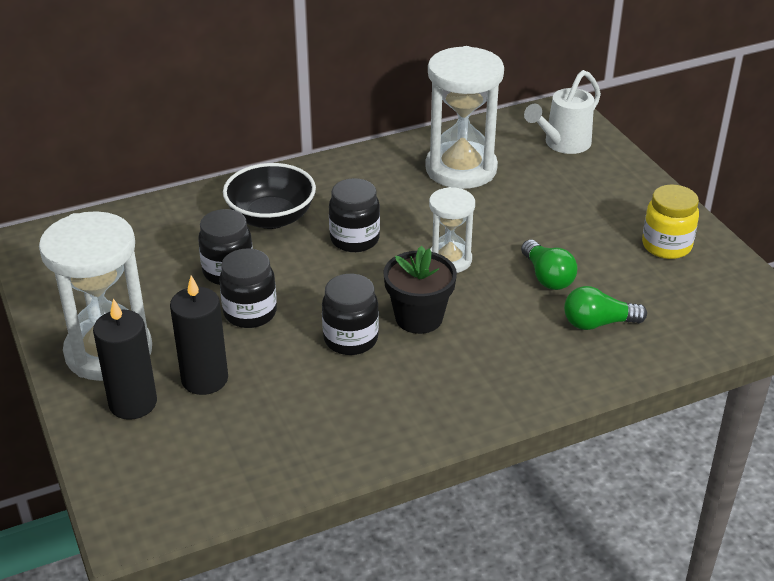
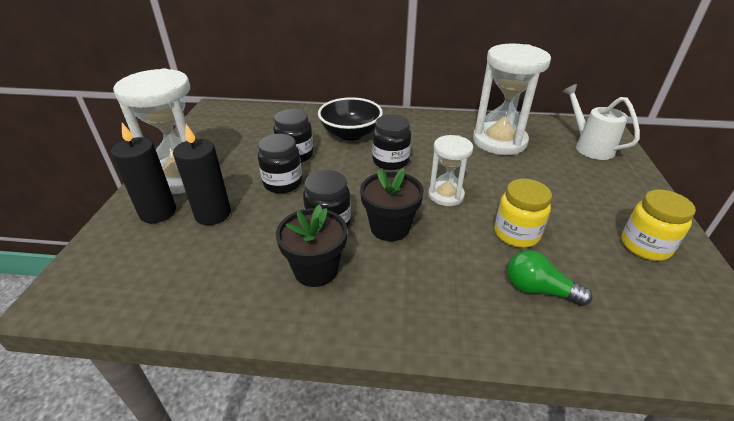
camera: 30 degrees right, 0 degrees up
(381, 388) = (316, 270): none -> black flower pot
(547, 277) = (516, 234): green light bulb -> yellow jar
(563, 144) = (589, 147): white watering can -> white watering can turned 75 degrees clockwise

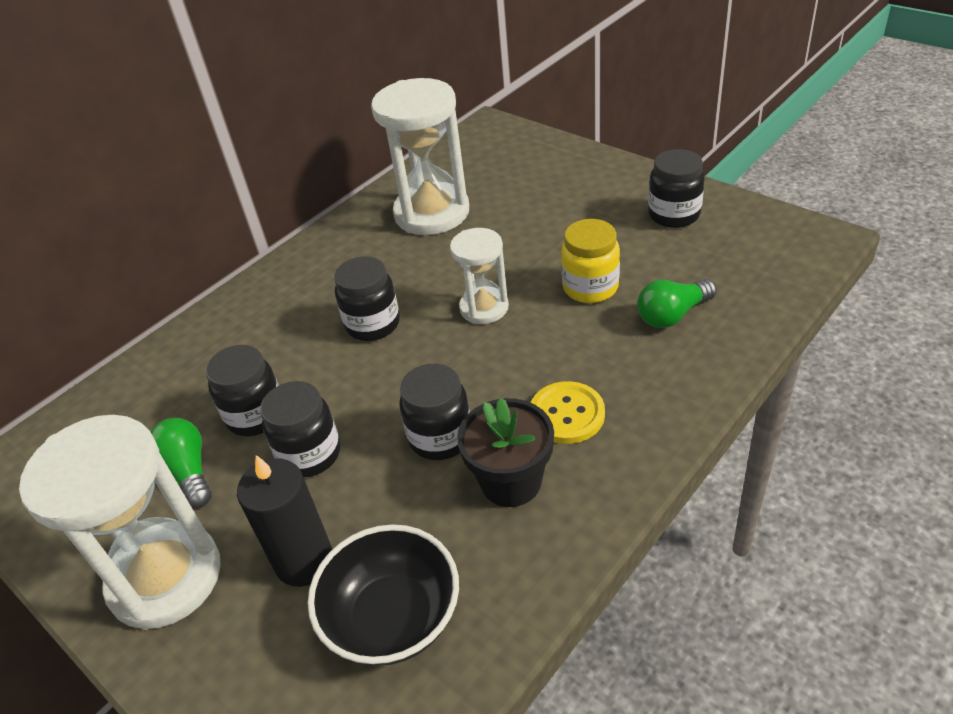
camera: 50 degrees left, 5 degrees up
(158, 212) = (233, 634): black candle -> none
(248, 153) = (188, 471): none -> green light bulb
(350, 134) = (268, 335): black bowl -> black bowl (393, 618)
(390, 227) = (495, 382): black flower pot -> none
(391, 272) = (567, 414): none -> yellow button
(589, 147) = (510, 156): white watering can -> none
(645, 246) = (674, 215): yellow jar -> black jar

